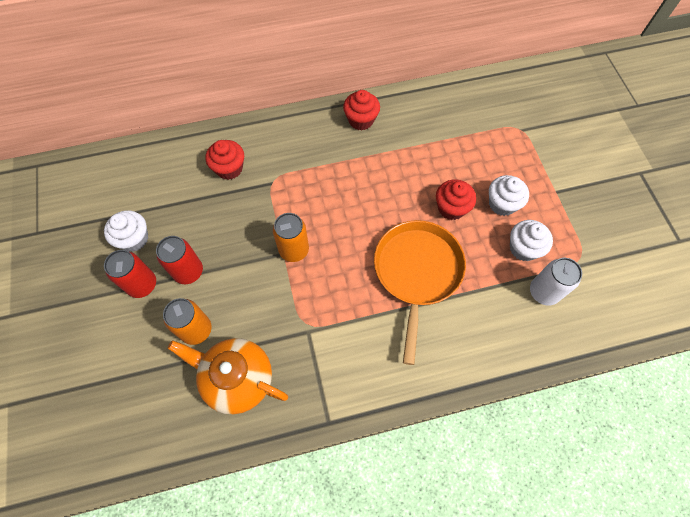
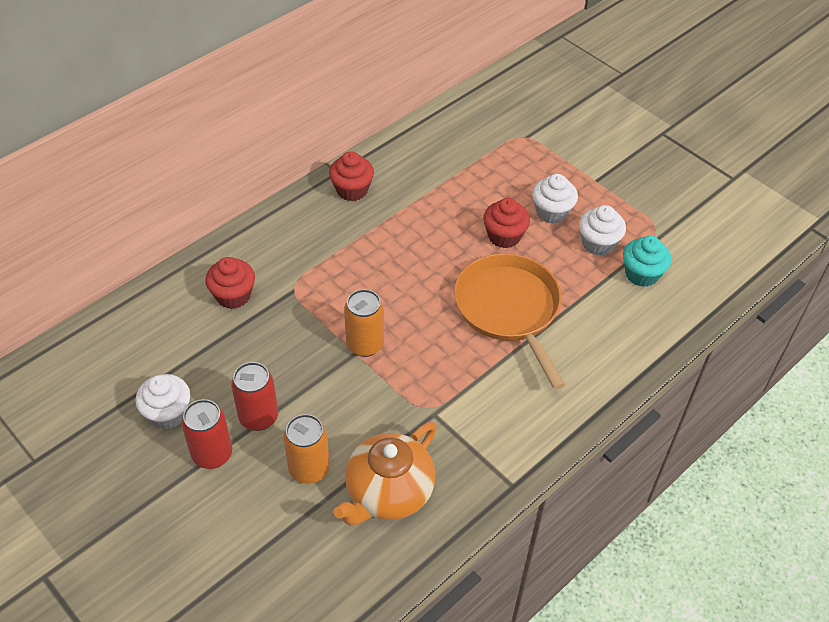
camera: 30 degrees left, 15 degrees down
(237, 379) = (388, 493): orange teapot -> orange teapot turned 45 degrees counterclockwise
(543, 292) = (641, 274): white can -> turquoise cupcake

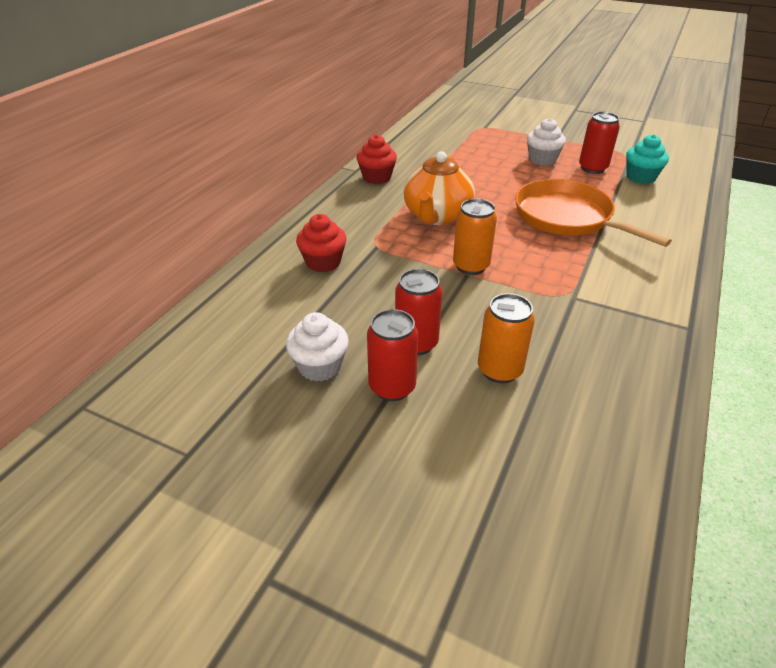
camera: 20 degrees left, 10 degrees down
(388, 493) = (590, 367): orange teapot -> orange teapot (437, 216)
(504, 236) = (520, 178): red cupcake -> none
(598, 243) = (592, 168): white cupcake -> red can

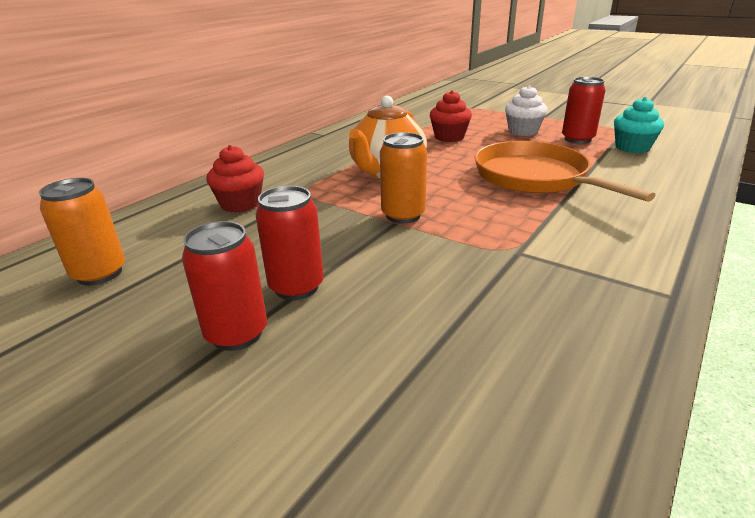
camera: 10 degrees right, 10 degrees down
(320, 366) = (165, 303): white cupcake -> none
(377, 177) = (341, 140): red cupcake -> red cupcake (449, 137)
(499, 370) = (388, 325): orange can -> orange can (99, 273)

